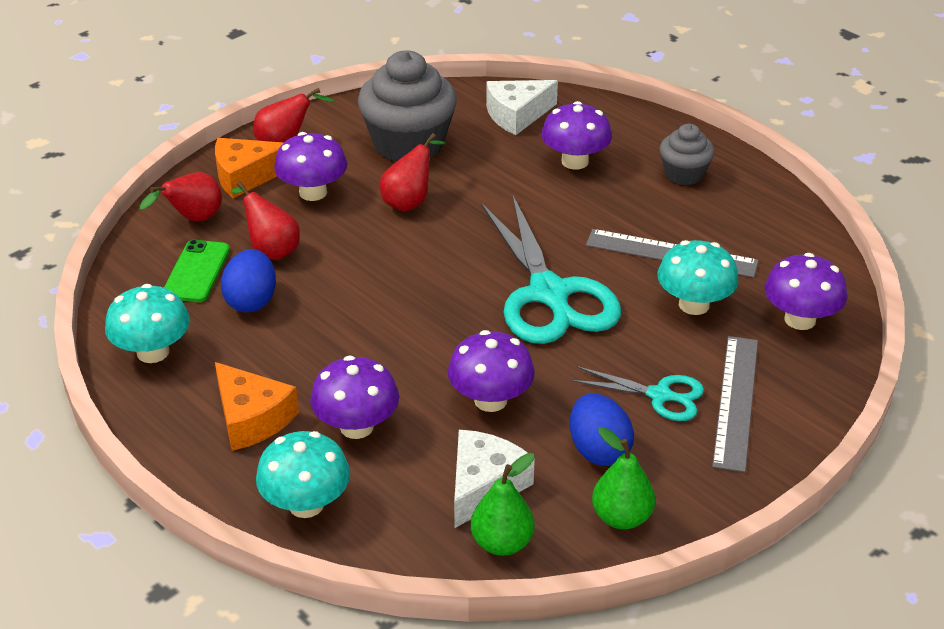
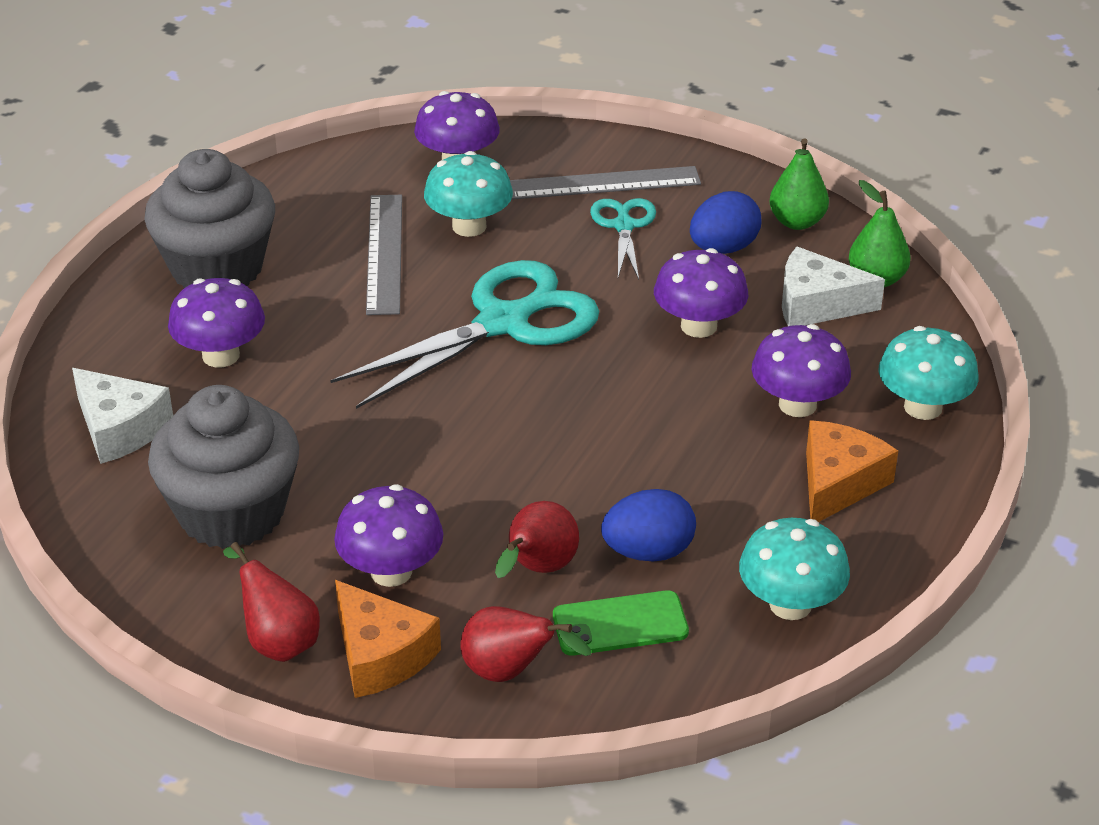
camera: 110 degrees left, 0 degrees up
(410, 201) = (372, 474): red pear -> none
(684, 174) = (217, 268): grey cupcake -> grey cupcake, size x1.84

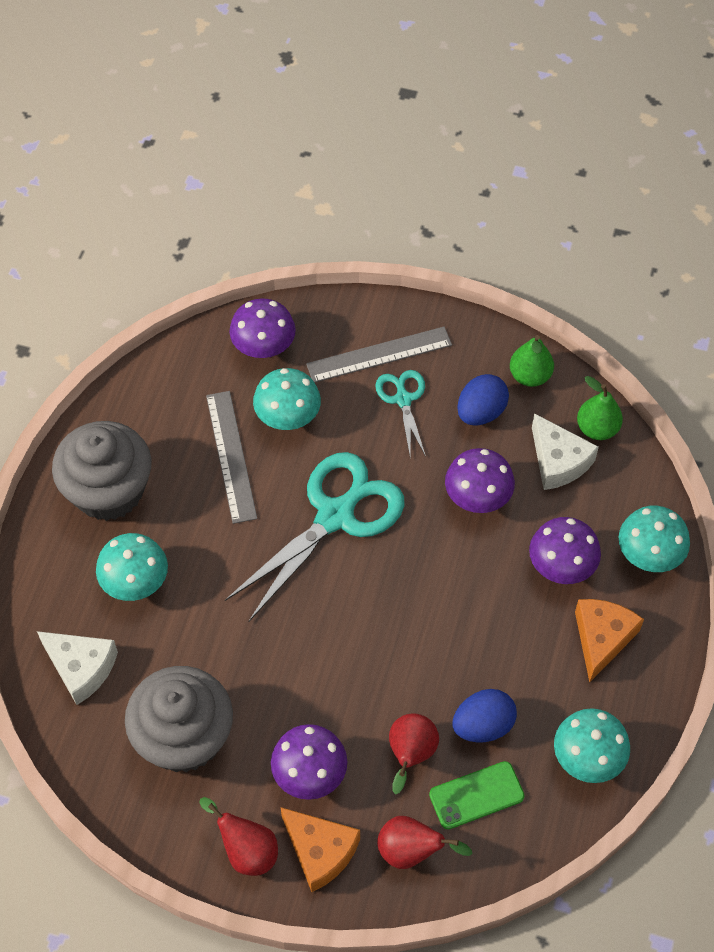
camera: 10 degrees left, 20 degrees up
(221, 355) = (135, 582): purple mushroom -> turquoise mushroom
(817, 304) = (558, 461): white cheese -> white cheese turned 120 degrees counterclockwise

